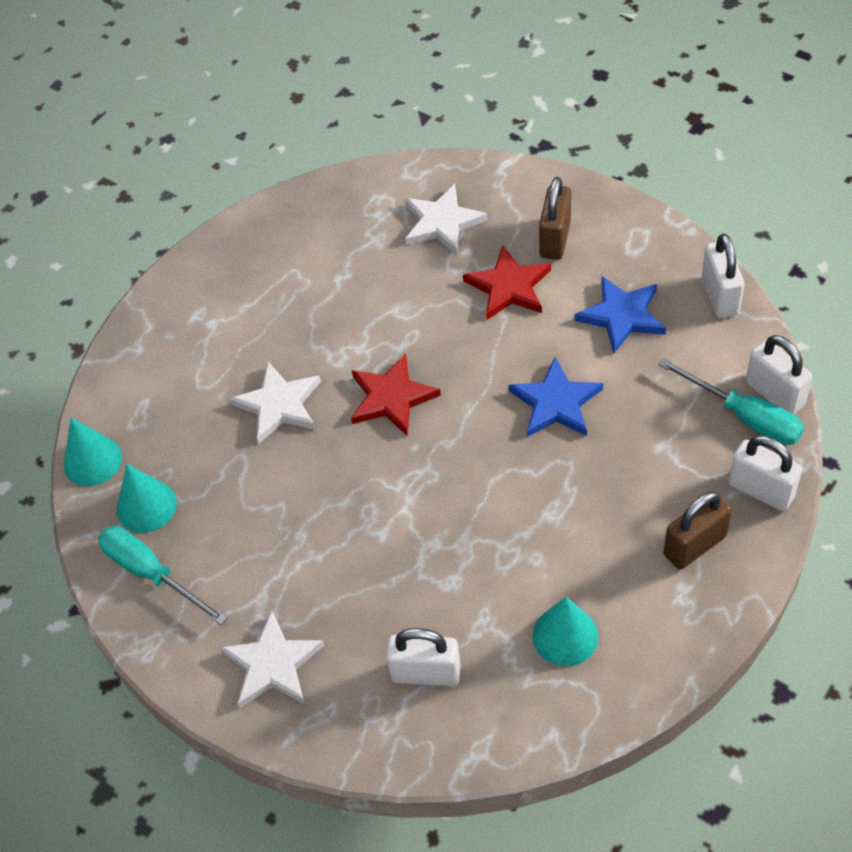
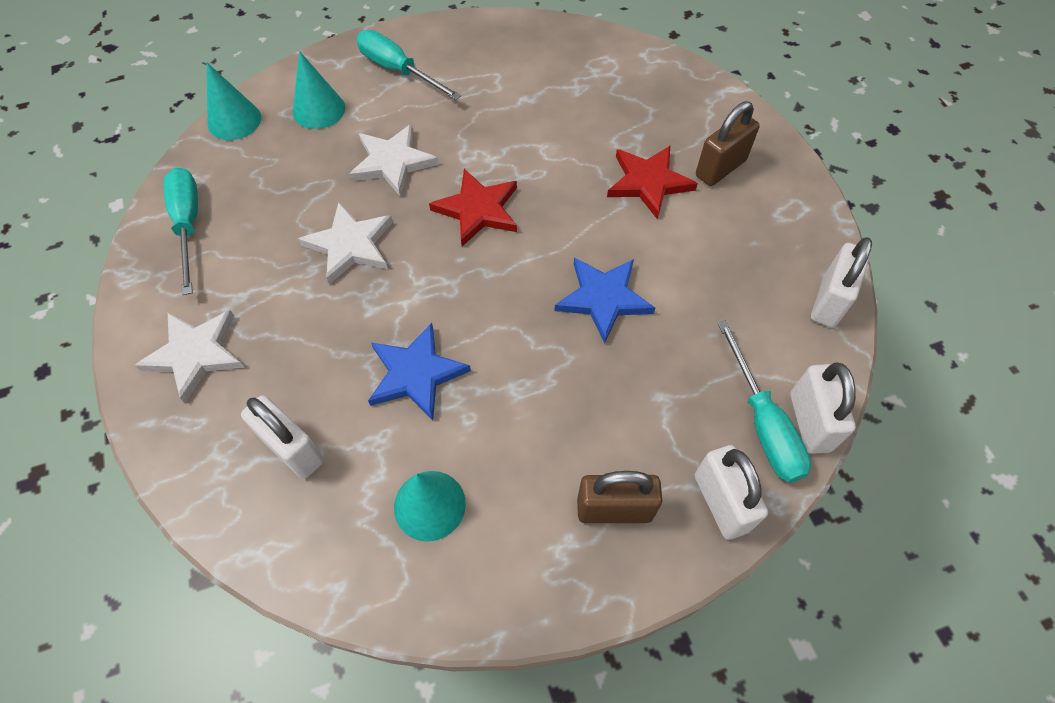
camera: 30 degrees right, 5 degrees up
(146, 506) = (234, 175): turquoise cone -> turquoise cone (319, 109)
(200, 321) = (398, 70): none -> turquoise screwdriver
(442, 222) = (639, 104): white star -> white star (350, 245)
(622, 316) = (724, 263): blue star -> blue star (416, 374)

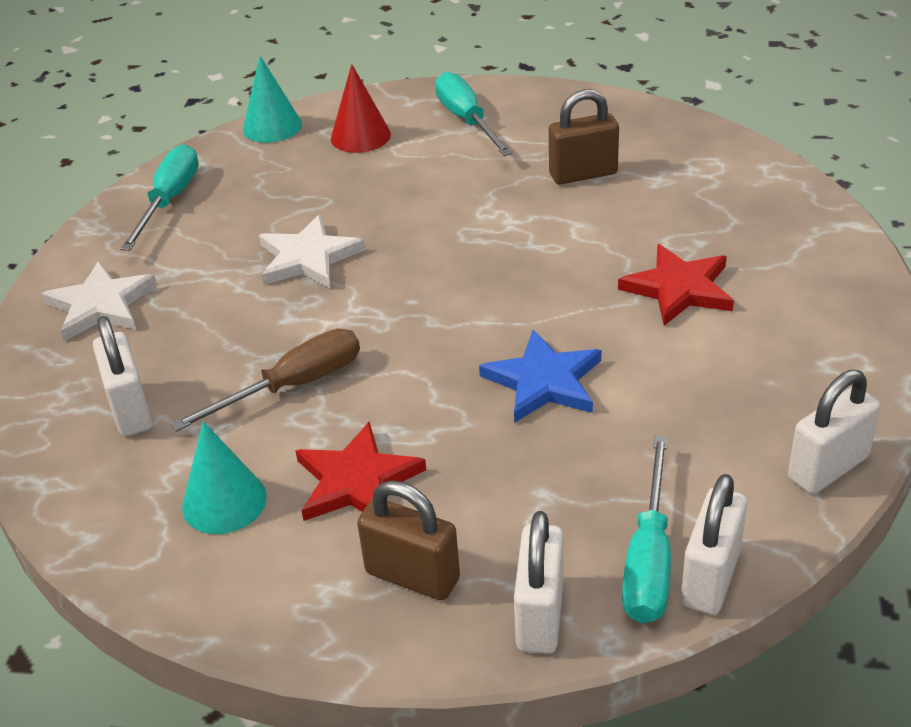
camera: 30 degrees right, 20 degrees down
(319, 109) = (360, 136): turquoise cone -> red cone
(392, 162) = (403, 198): white star -> none
(416, 374) = (292, 386): blue star -> brown screwdriver
(478, 210) = (462, 263): red star -> red star (357, 481)
(720, 168) = (781, 298): brown padlock -> brown padlock (583, 174)

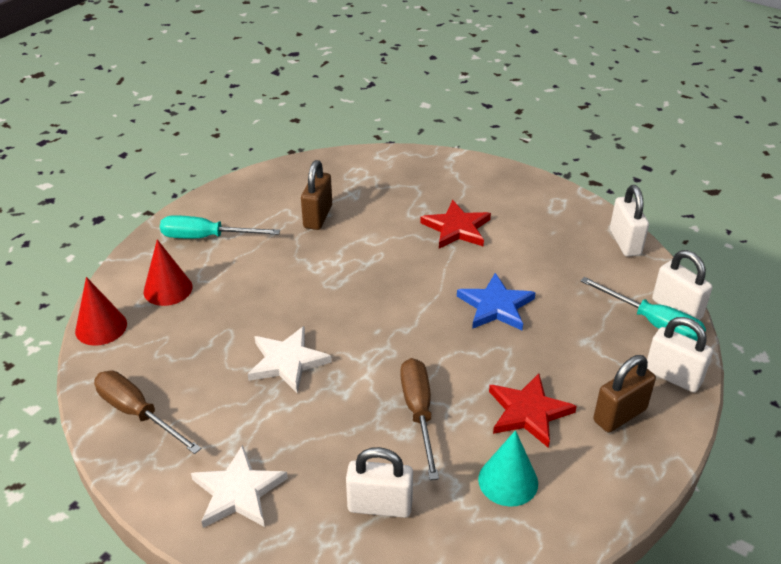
camera: 65 degrees left, 0 degrees up
(169, 201) = (138, 413): turquoise screwdriver -> brown screwdriver
(272, 126) = (101, 327): turquoise cone -> red cone

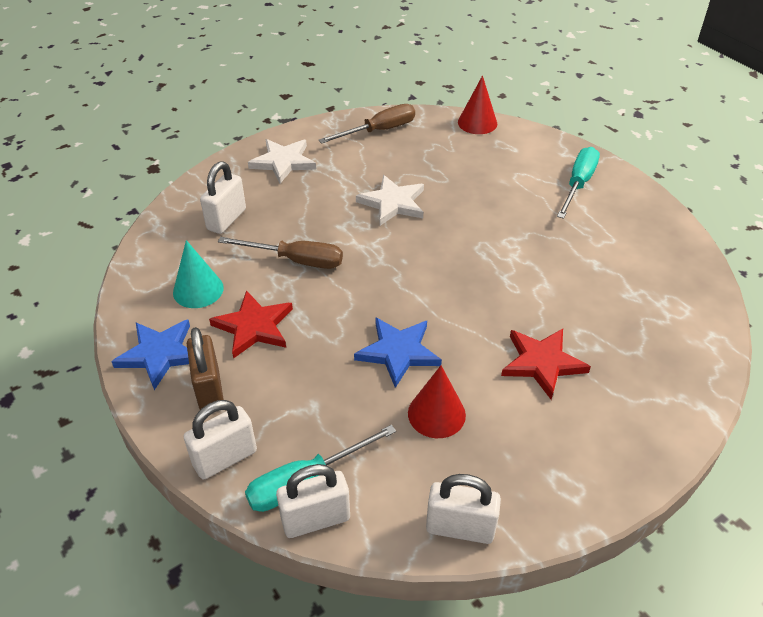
camera: 110 degrees right, 5 degrees up
(168, 289) = (511, 156): red cone -> red cone (436, 414)
(318, 217) = (593, 259): brown padlock -> none
(609, 473) = (159, 354): none -> blue star

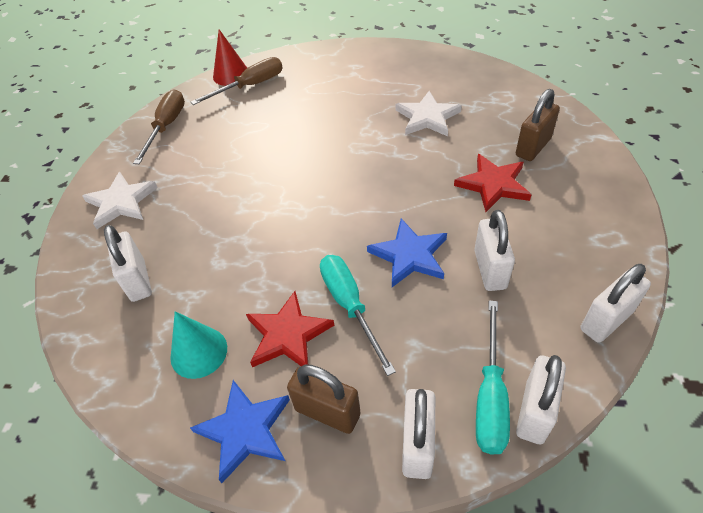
camera: 45 degrees left, 5 degrees up
(296, 260) = (244, 261): brown screwdriver -> brown screwdriver (250, 86)
(393, 203) = (254, 166): white star -> white star (427, 117)
(436, 414) = (490, 269): red cone -> white padlock
(578, 184) = (351, 68): turquoise screwdriver -> turquoise screwdriver (350, 306)
(628, 366) = (533, 147): none -> brown padlock

